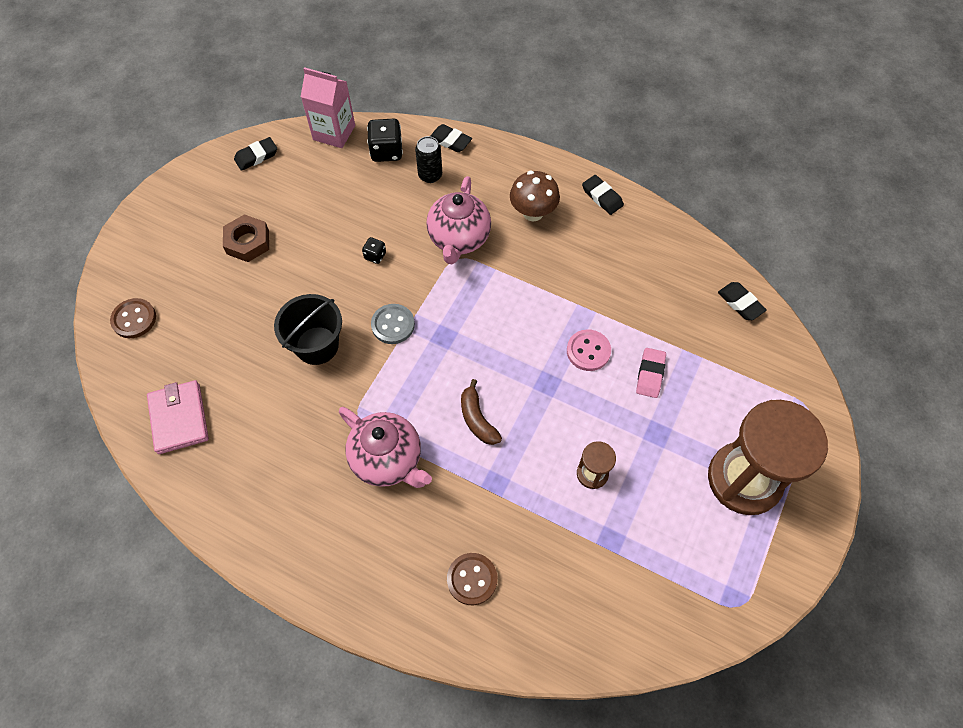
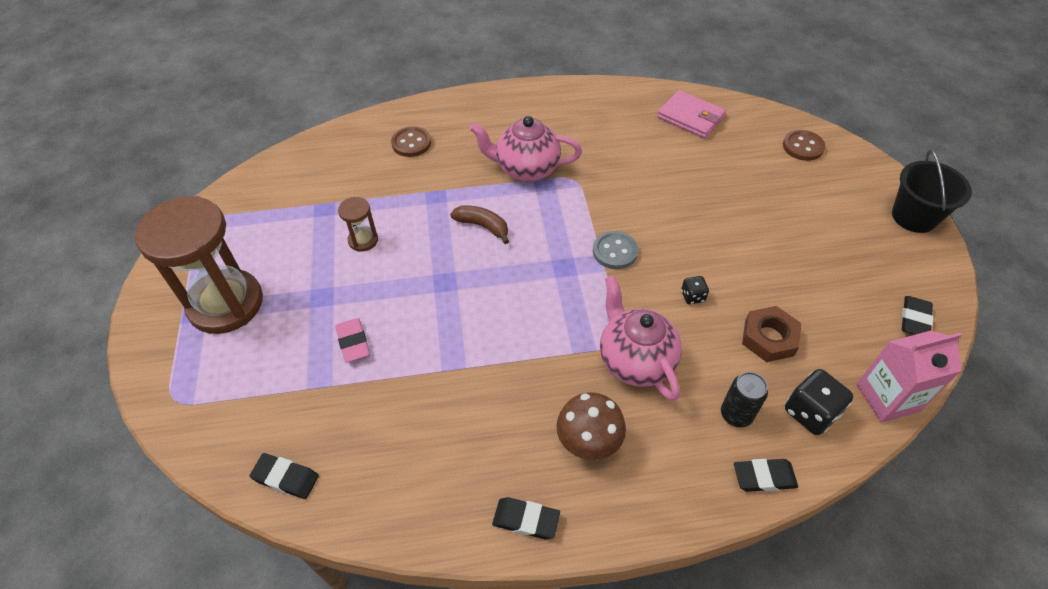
camera: 145 degrees right, 10 degrees down
(248, 242) = (807, 242): brown nut -> brown nut (769, 338)
(317, 345) = (656, 204): black bucket -> black bucket (914, 217)
(588, 351) = (425, 329): pink button -> none

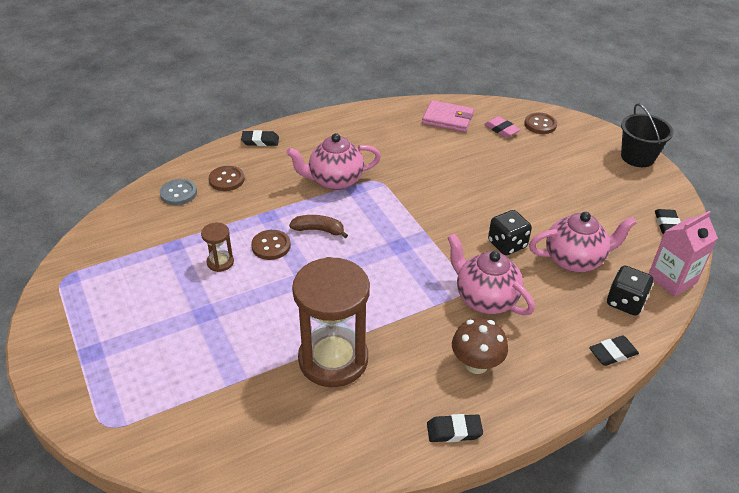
camera: 20 degrees left, 10 degrees down
(226, 304) = (117, 339): brown hourglass -> brown hourglass (333, 359)
(286, 478) = (241, 457): black eraser -> black eraser (260, 141)
(353, 342) = (250, 341): pink eraser -> pink eraser (501, 129)
(423, 233) = (271, 246): none -> brown button
(615, 251) = (434, 226): grey button -> grey button (178, 193)
(692, 296) = (507, 244): black dice -> black dice, size x1.85
(736, 414) = (575, 317): black can -> none
(769, 338) = (574, 260): brown nut -> pink teapot

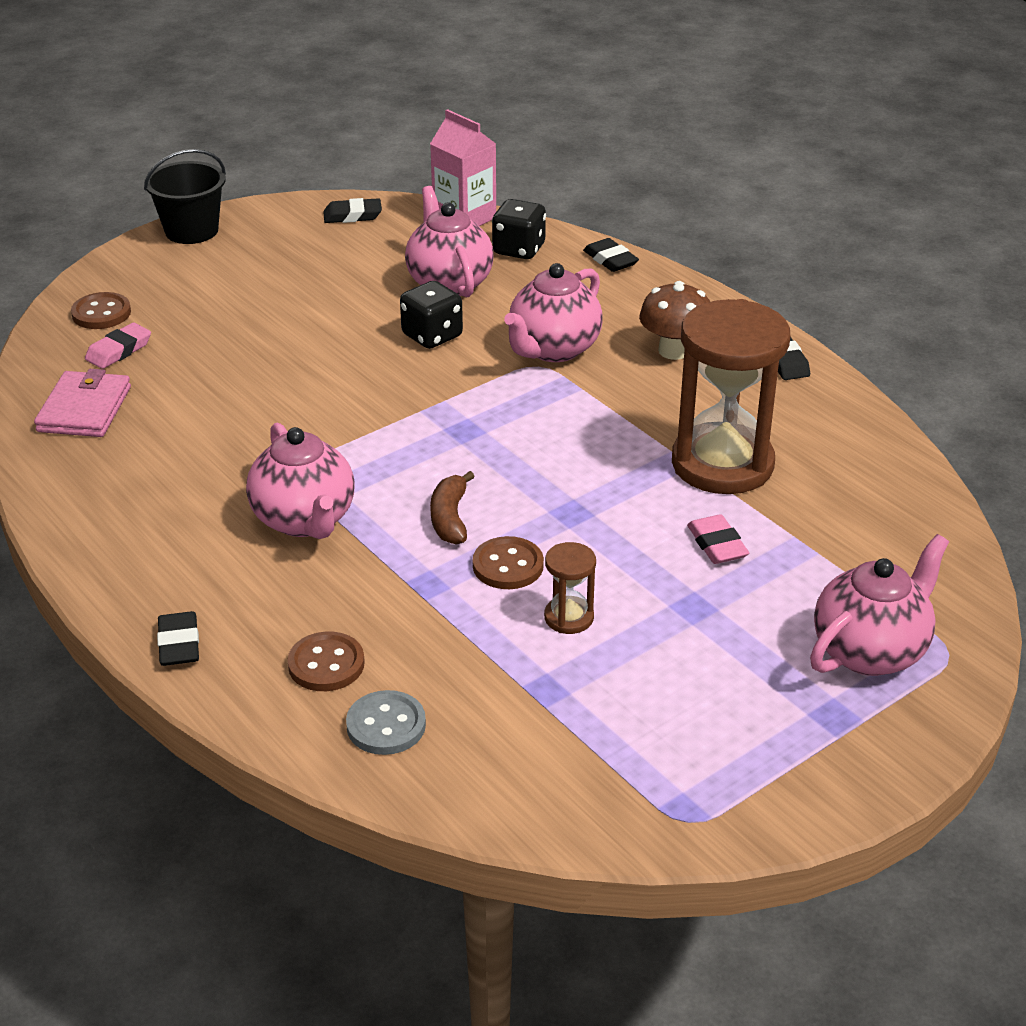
camera: 100 degrees left, 5 degrees down
(130, 386) = (870, 651): none -> pink teapot
(254, 337) = (717, 544): none -> pink eraser

